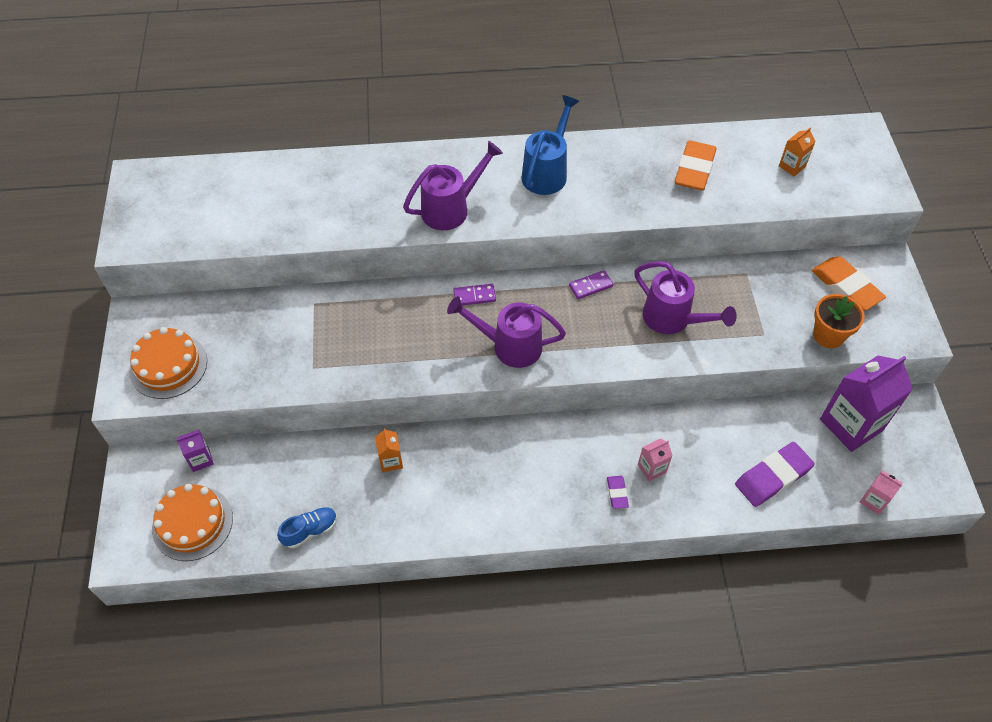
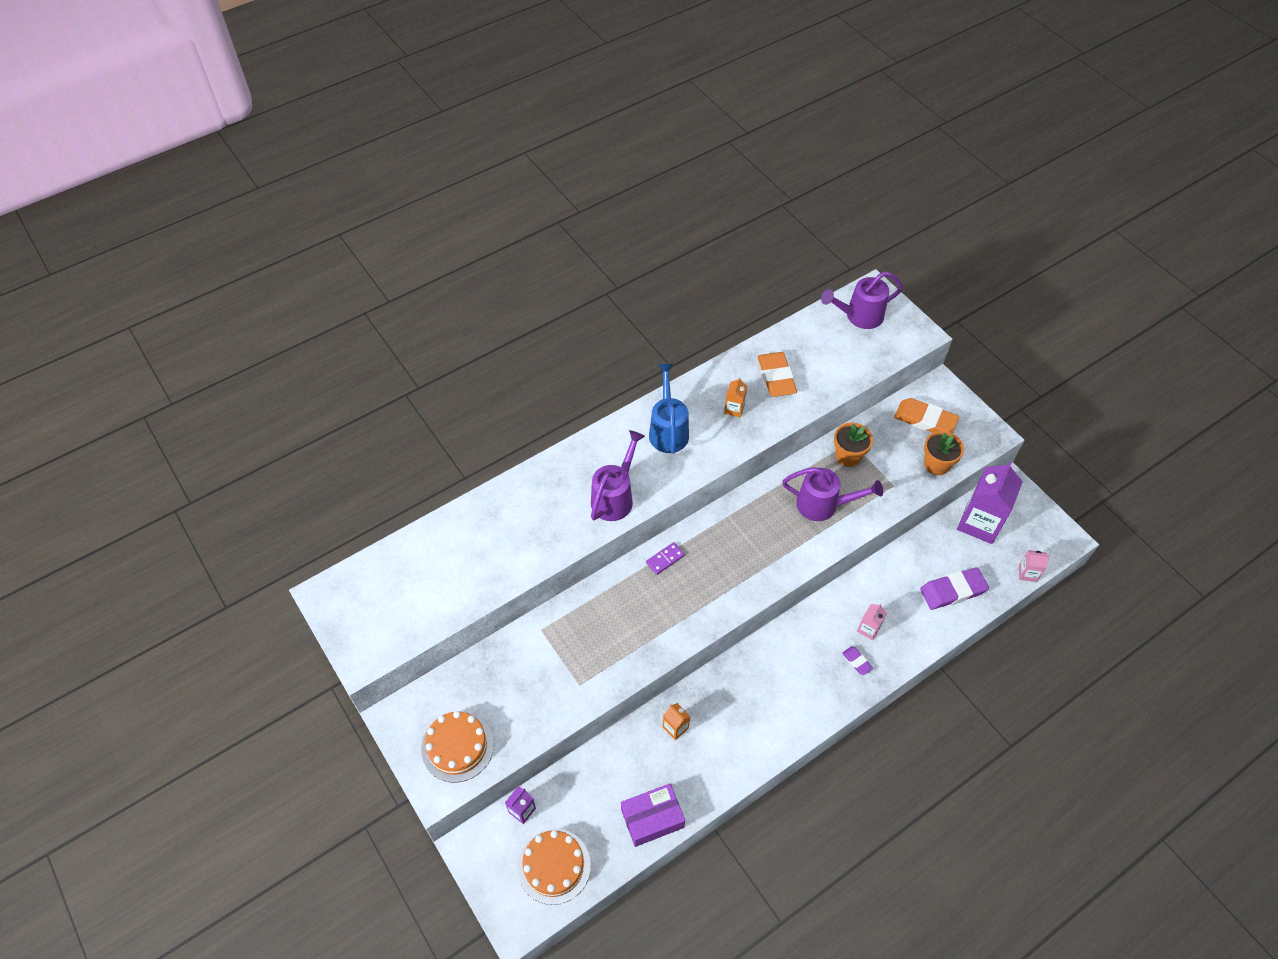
camera: 30 degrees left, 0 degrees up
(310, 531) = (652, 818): blue shoe -> purple box
(510, 346) = (719, 587): purple watering can -> purple watering can (859, 316)
(590, 286) = (747, 507): purple domino -> none
(733, 285) = (848, 456): none -> orange flower pot
(772, 476) = (953, 591): purple eraser -> purple eraser turned 45 degrees clockwise
(792, 166) = (843, 343): orange carton -> orange carton (734, 409)

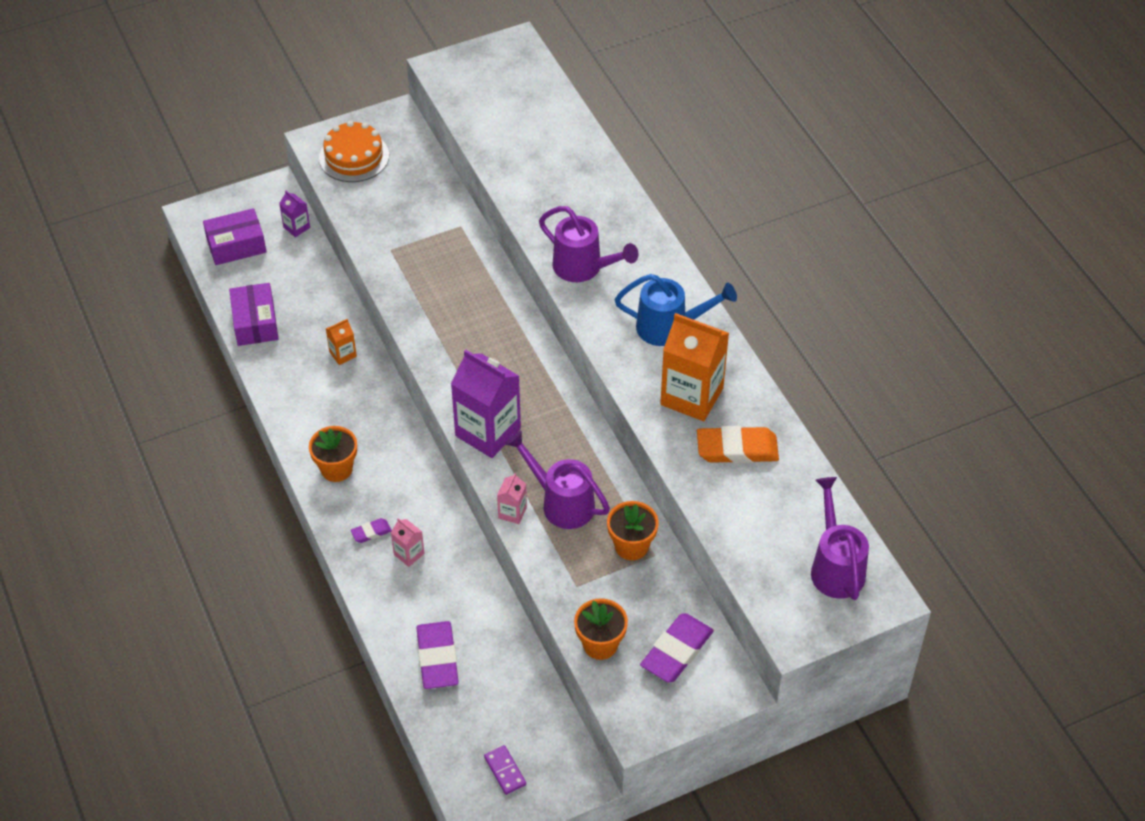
camera: 100 degrees right, 5 degrees down
(554, 866) = (236, 245): orange cake -> purple box
(665, 559) = (520, 338): purple domino -> purple domino (505, 771)
(734, 409) = (691, 396): orange carton -> orange carton, size x2.17
(801, 703) = (336, 469): none -> orange flower pot
(823, 505) = (561, 503): purple watering can -> purple watering can turned 105 degrees clockwise
(925, 420) = (676, 651): orange eraser -> purple eraser
(979, 523) = (530, 720): purple carton -> purple carton (488, 432)
(1027, 573) = (442, 754): pink carton -> pink carton (512, 512)

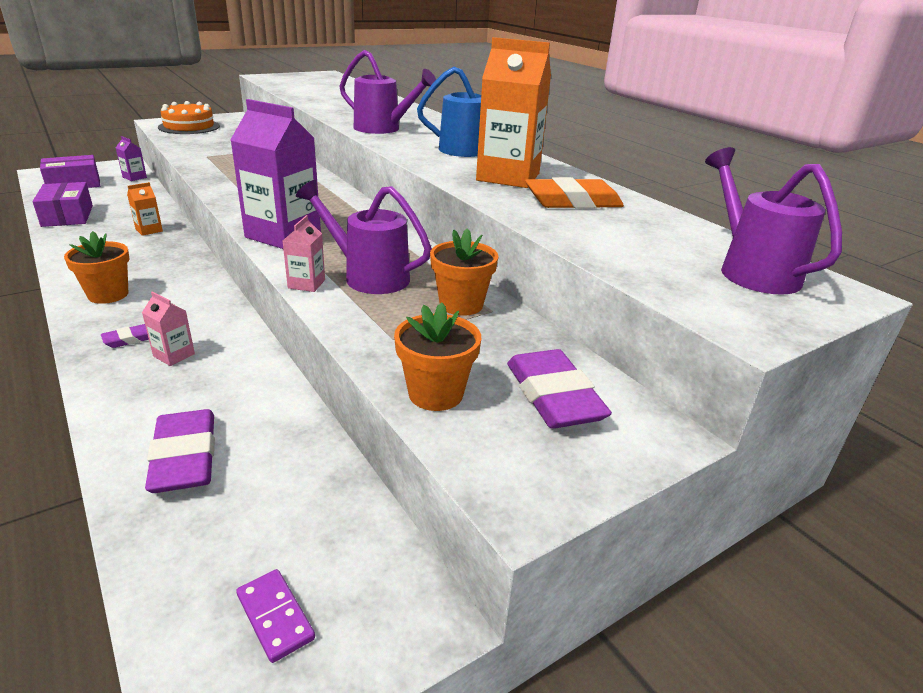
camera: 10 degrees left, 20 degrees down
(676, 651) = (554, 396): purple eraser -> purple eraser turned 45 degrees counterclockwise

